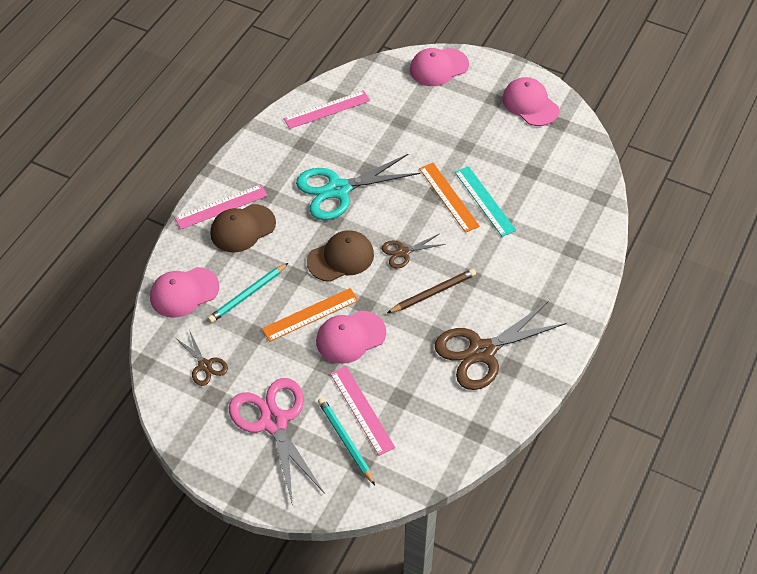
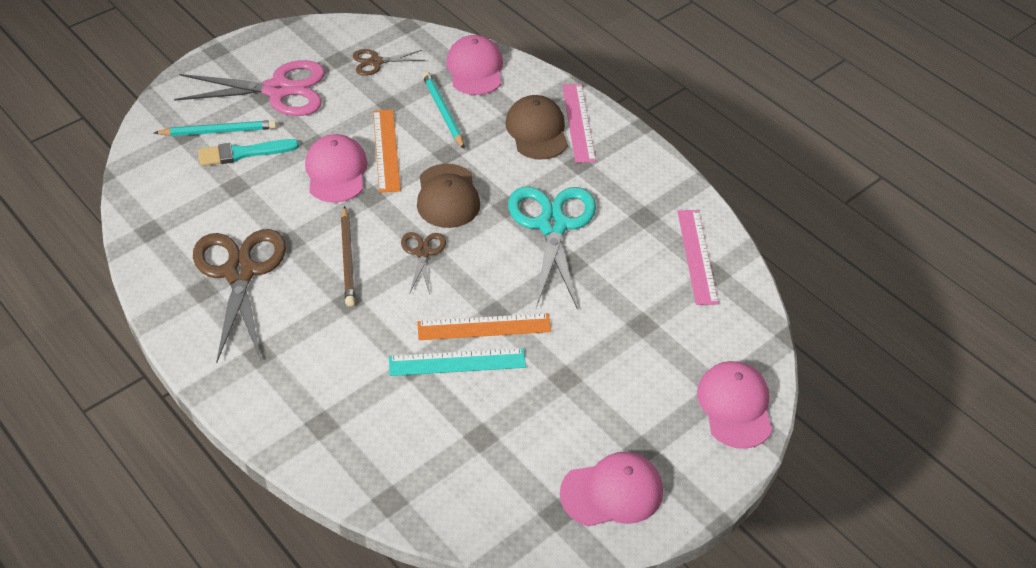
camera: 110 degrees right, 5 degrees down
(362, 410) = (243, 153): pink ruler -> turquoise brush

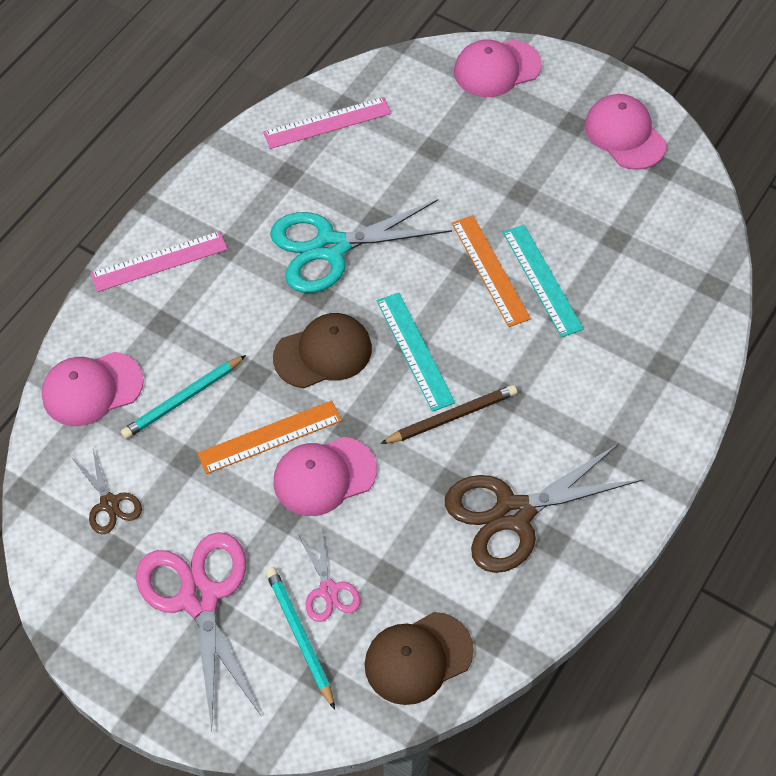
camera: 105 degrees left, 10 degrees up
(243, 153) = (328, 590): turquoise brush -> pink scissors
(422, 252) = (415, 351): brown scissors -> turquoise ruler
(537, 131) = (186, 297): brown cap -> brown cap (418, 658)

